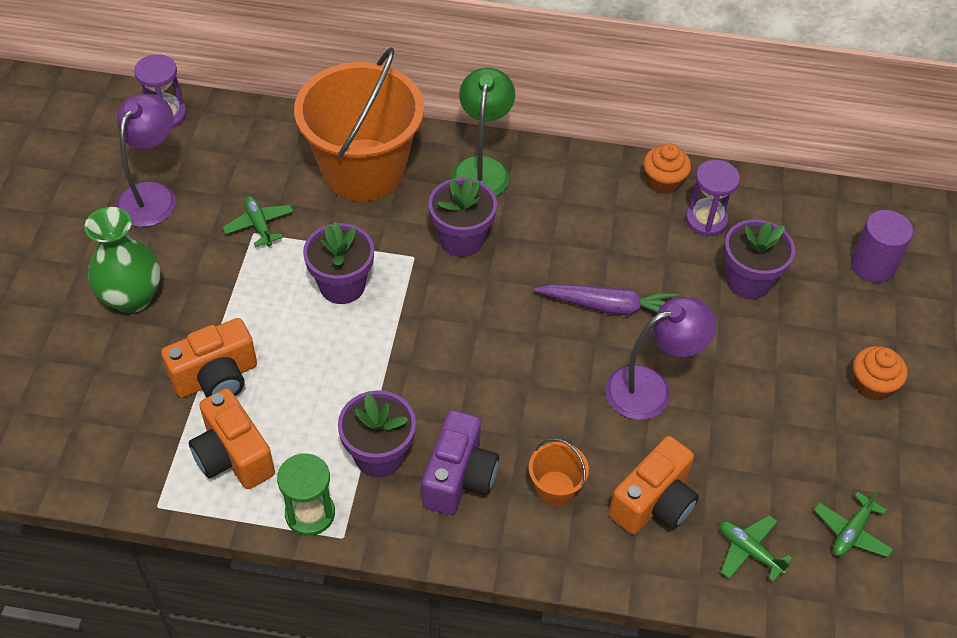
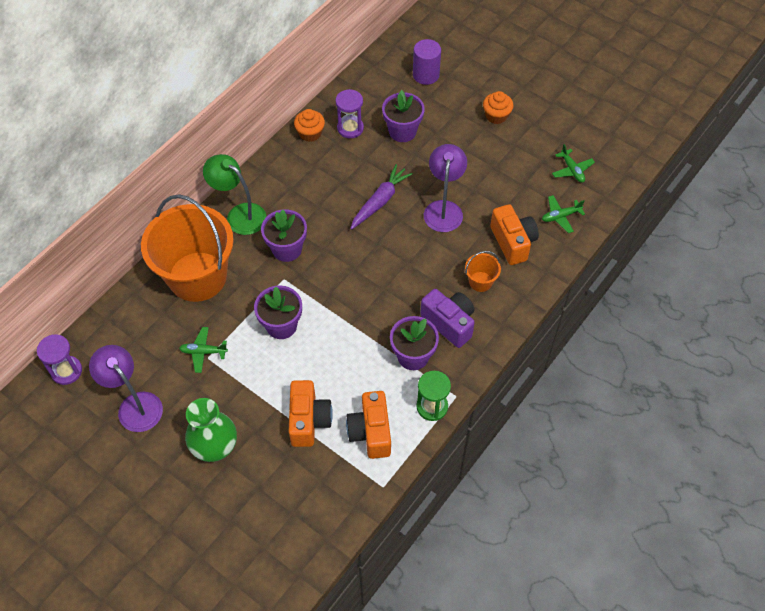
camera: 60 degrees left, 5 degrees up
(233, 456) = (371, 432): orange camera -> orange camera turned 90 degrees clockwise

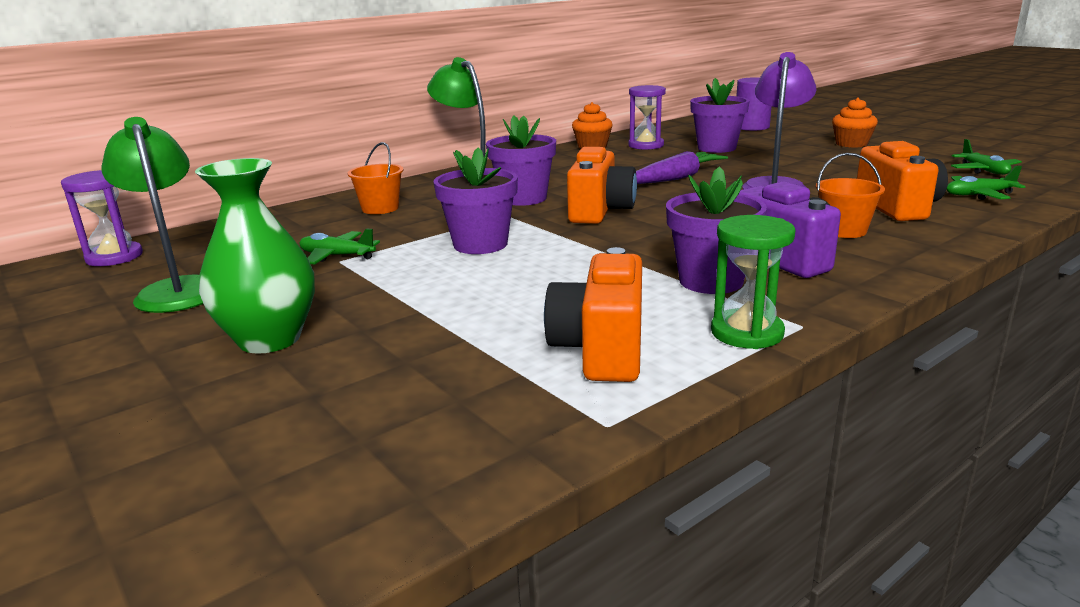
camera: 15 degrees right, 35 degrees down
(135, 405) = (178, 289): purple lamp -> green lamp
(197, 276) = (380, 208): orange bucket -> orange bucket, size x0.40
(308, 420) = (475, 327): orange camera -> orange camera (600, 211)

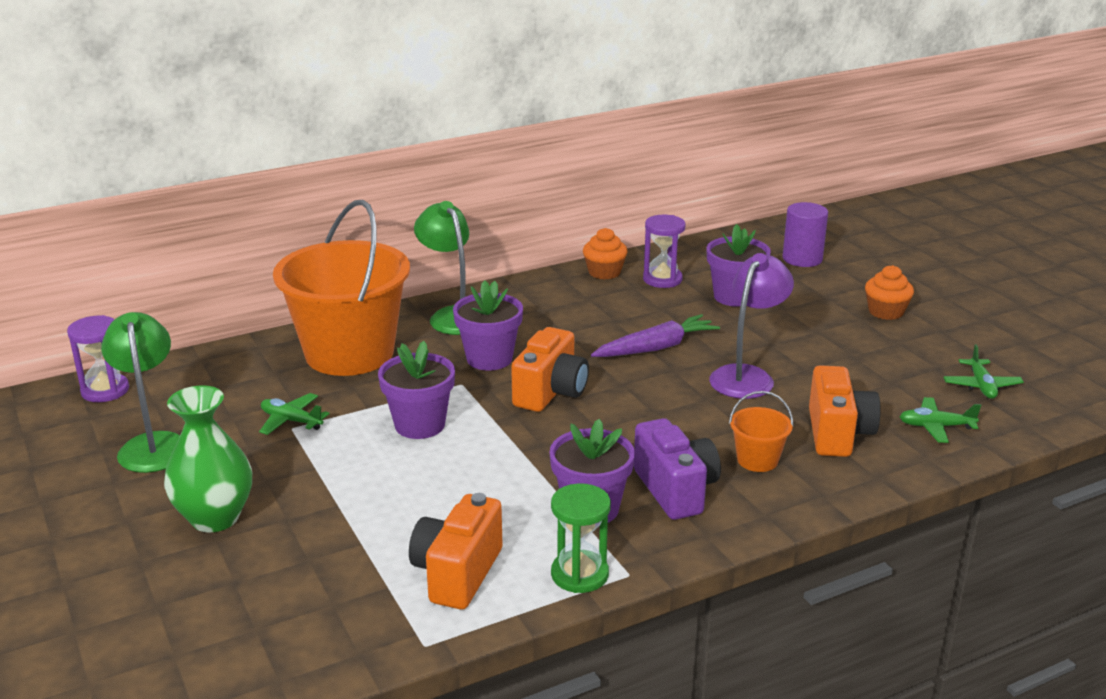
camera: 10 degrees right, 5 degrees up
(380, 208) = (349, 353): orange bucket -> orange bucket, size x2.48

